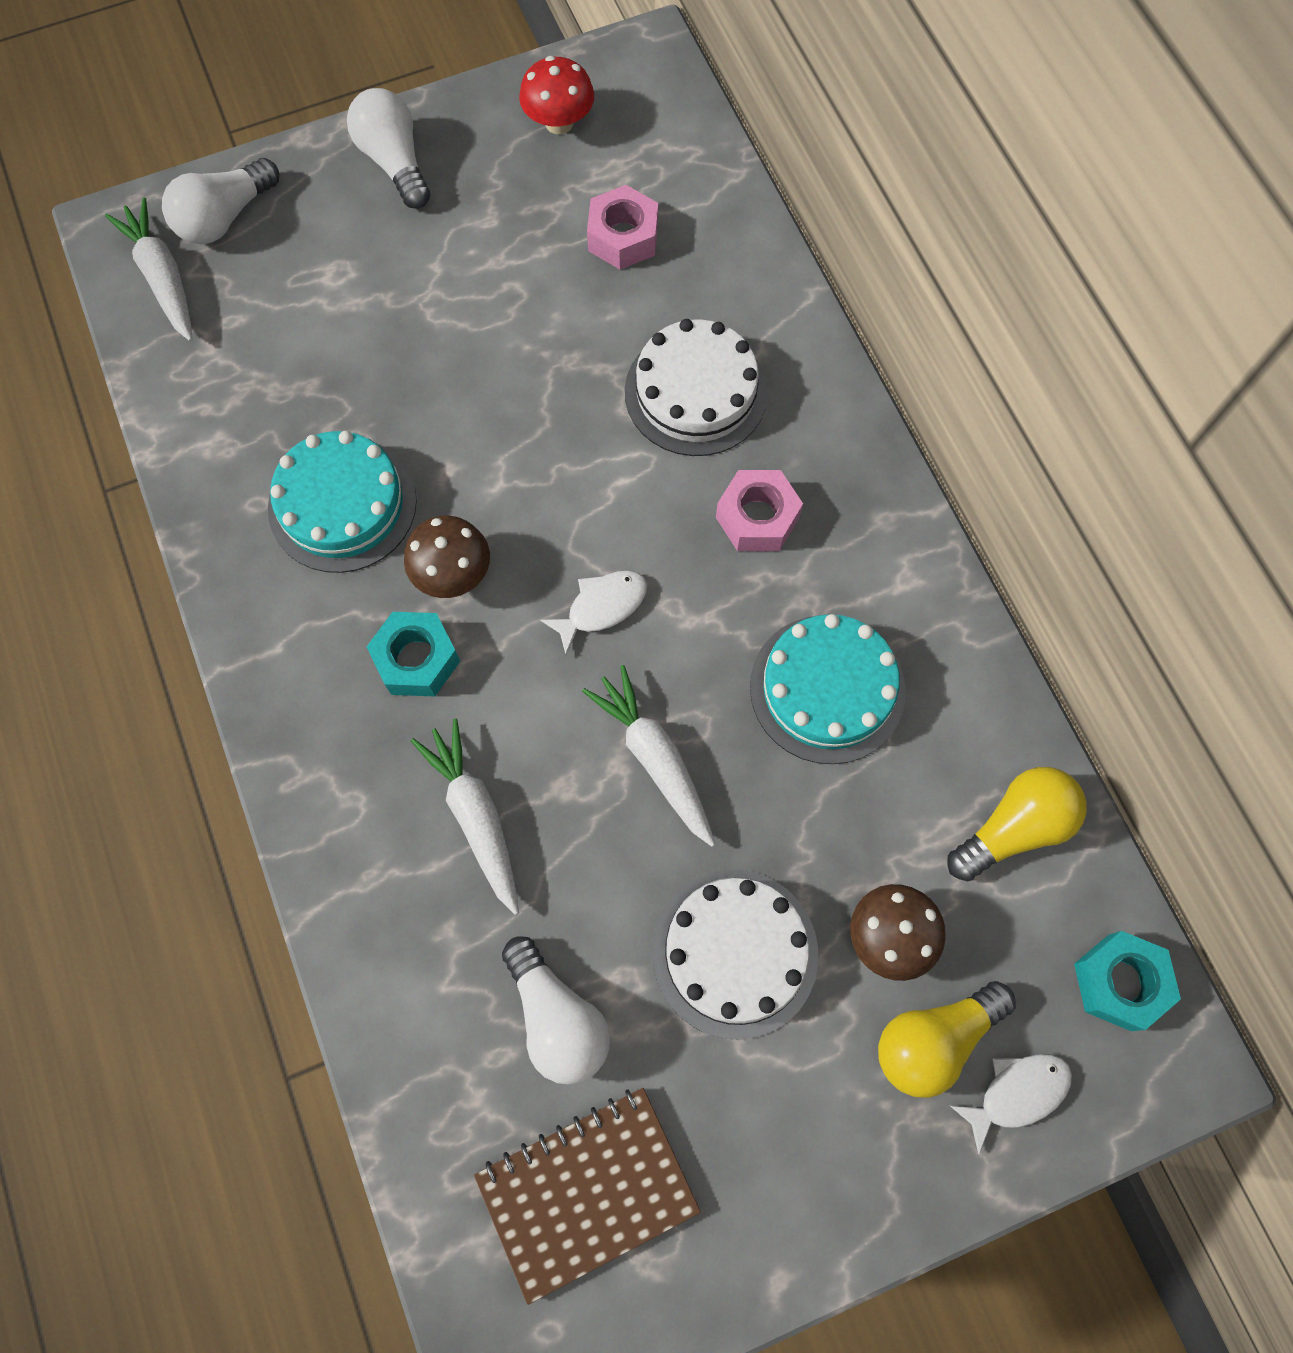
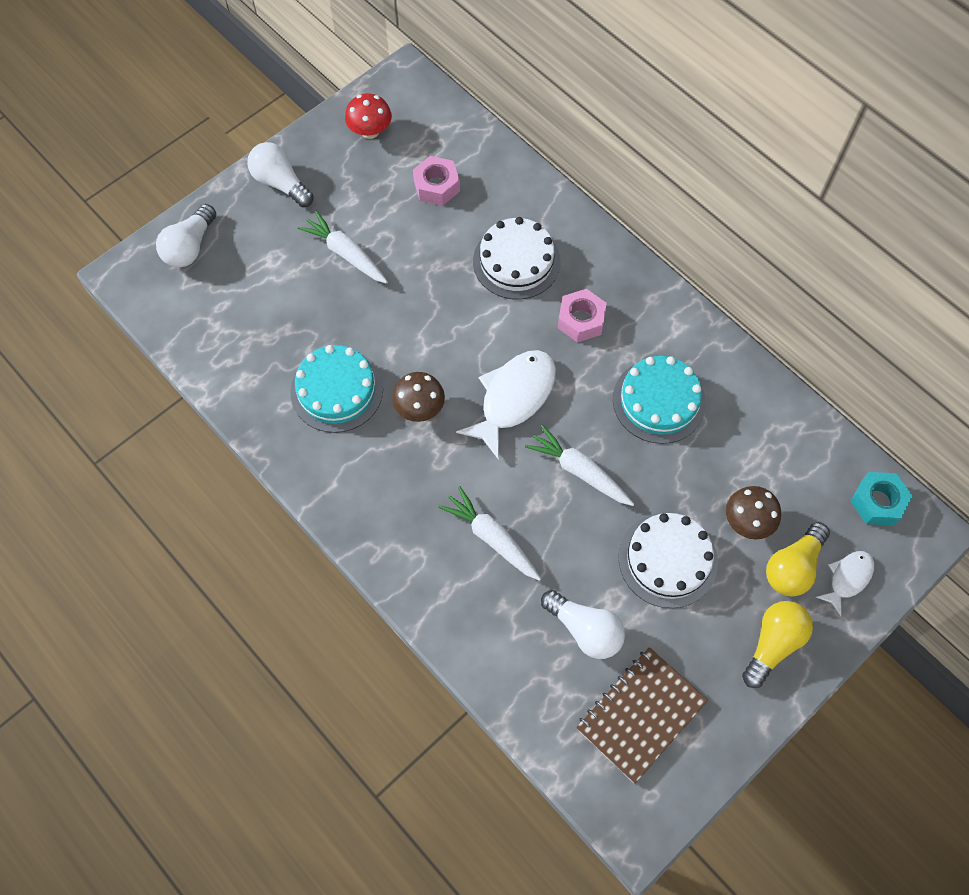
camera: 20 degrees left, 5 degrees down
(163, 277) = (167, 293): white carrot -> white carrot (346, 254)
(417, 659) = (419, 463): turquoise nut -> none
(601, 607) = (514, 398): white fish -> white fish, size x1.83
(1013, 828) = (790, 441): yellow light bulb -> yellow light bulb (773, 644)

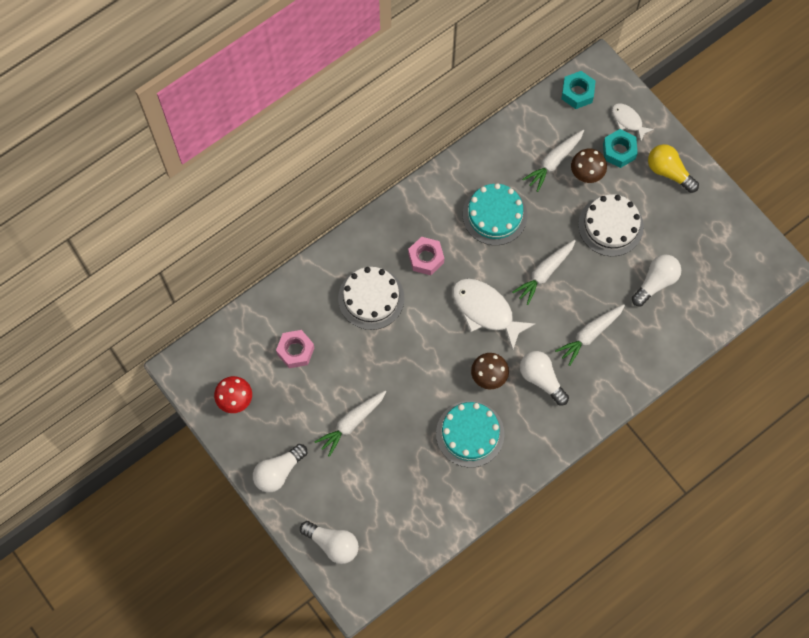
camera: 85 degrees left, 5 degrees up
(419, 475) = (541, 379): none -> white light bulb
(641, 715) = (711, 256): brown notebook -> none
(756, 474) = (553, 162): none -> white carrot
(793, 567) = (619, 151): yellow light bulb -> turquoise nut

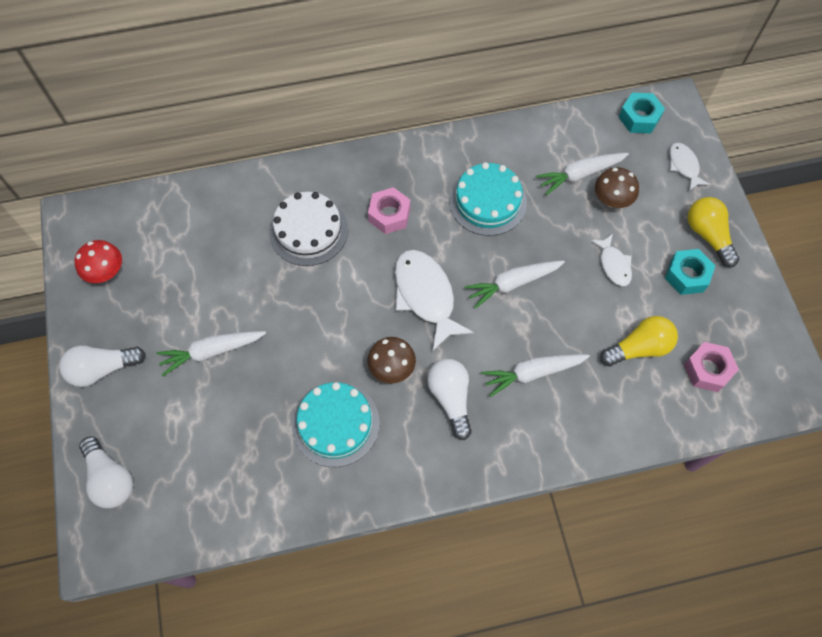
camera: 25 degrees right, 5 degrees down
(295, 351) = (198, 250): pink nut -> pink nut (707, 370)
(610, 225) = (613, 264): white cake -> white fish
(619, 151) = (659, 192): turquoise nut -> turquoise nut (687, 275)
(655, 282) = (639, 348): white light bulb -> yellow light bulb

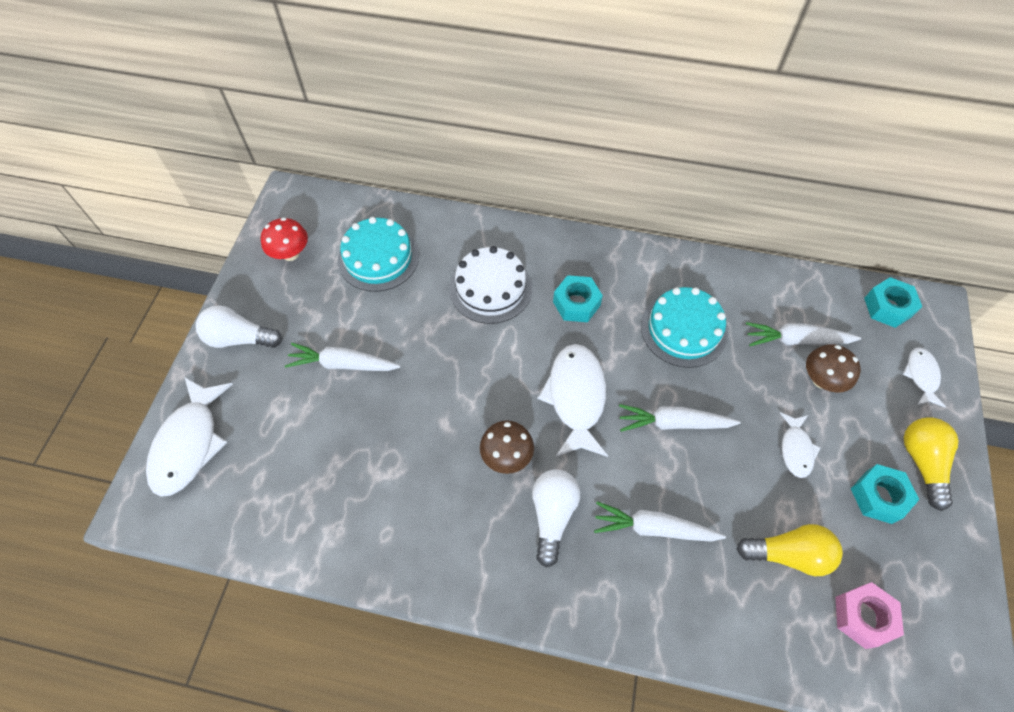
camera: 25 degrees right, 5 degrees down
(110, 478) = (189, 443): white light bulb -> white fish
(335, 423) = (423, 487): turquoise cake -> turquoise cake (378, 257)
(389, 215) = (576, 303): pink nut -> turquoise nut

